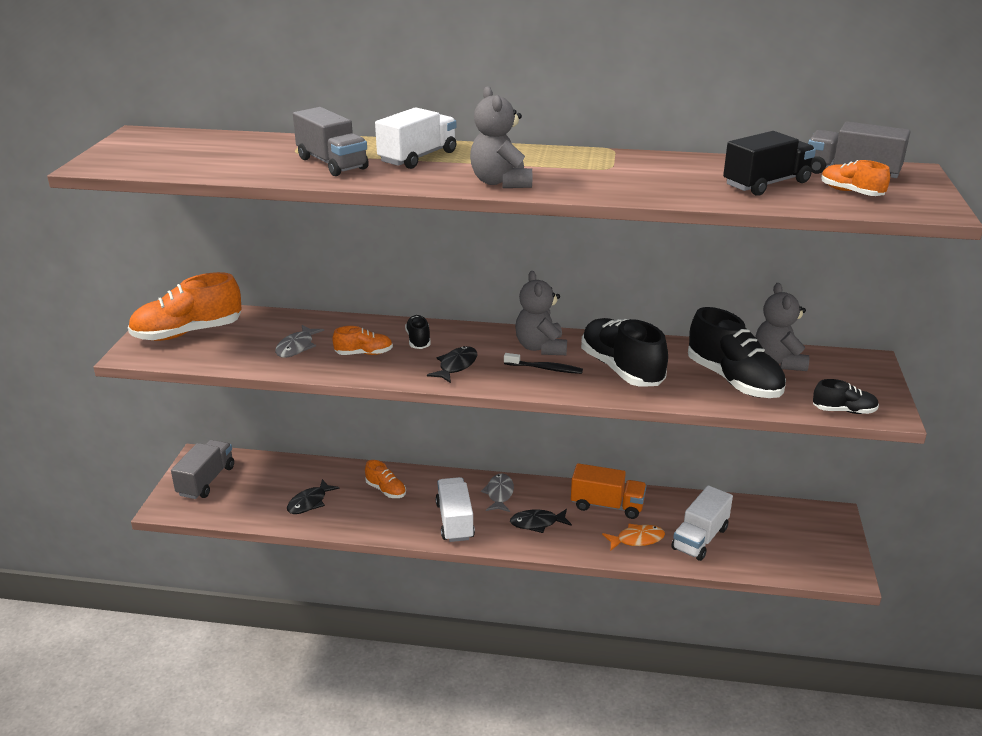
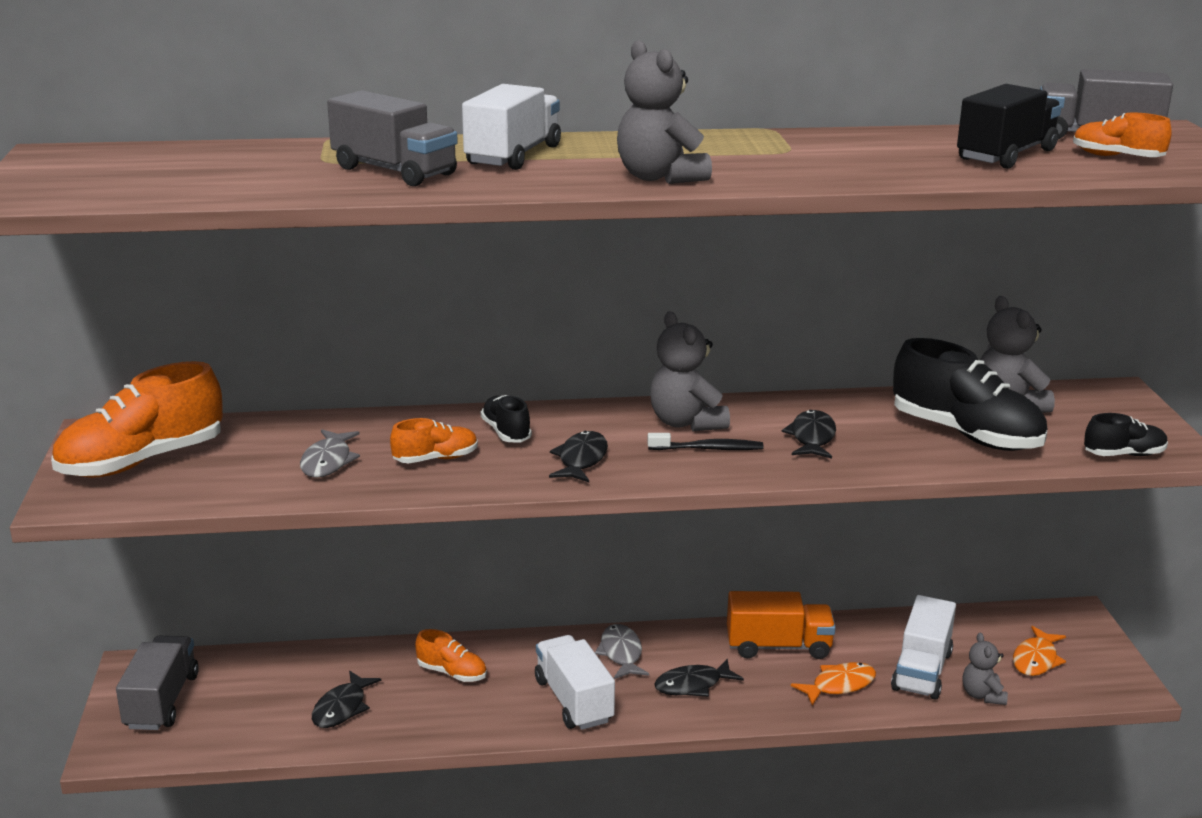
camera: 15 degrees left, 5 degrees down
(621, 369) = (812, 437): black shoe -> black fish
(735, 563) = (982, 695): none -> grey teddy bear
(787, 543) = (1036, 659): none -> orange fish

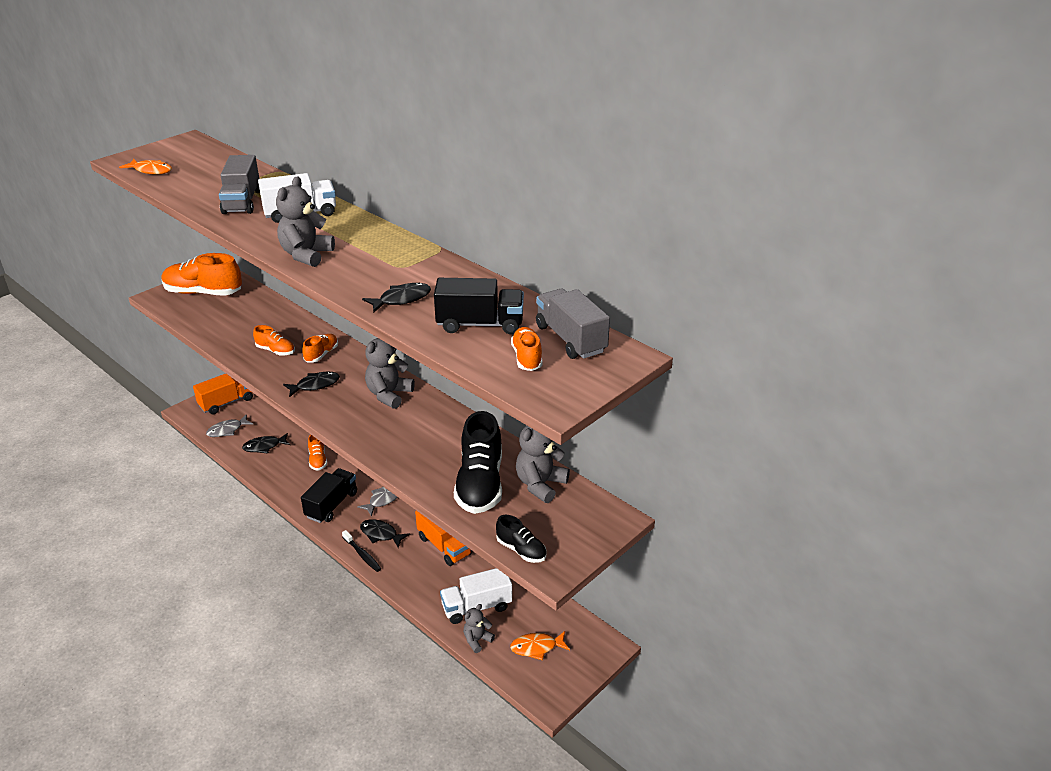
camera: 50 degrees right, 10 degrees up
(162, 701) = (226, 402): grey truck -> orange truck
(328, 462) = (246, 329): grey fish -> grey fish (227, 430)
(506, 432) = (321, 354): black shoe -> orange shoe
(574, 701) = (331, 505): white truck -> black truck
(708, 449) = (366, 413): black toothbrush -> black toothbrush (362, 555)
(812, 437) = (416, 437): black fish -> black fish (401, 299)
(839, 685) = (431, 583): orange fish -> orange fish (151, 171)

